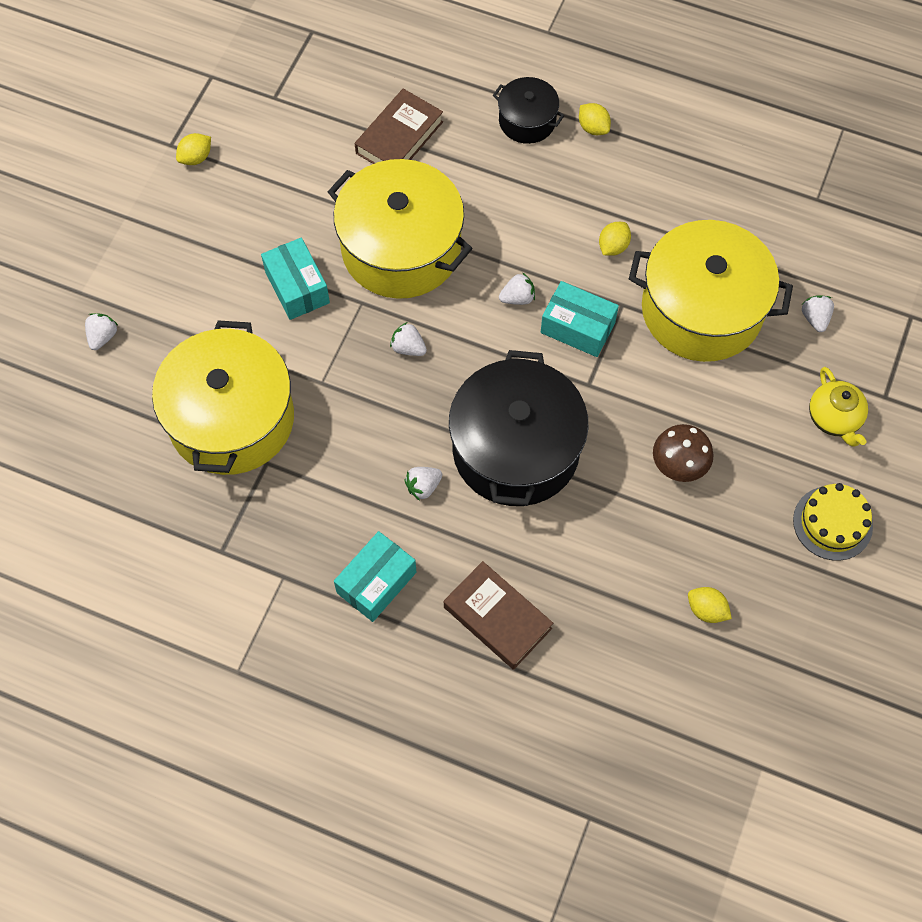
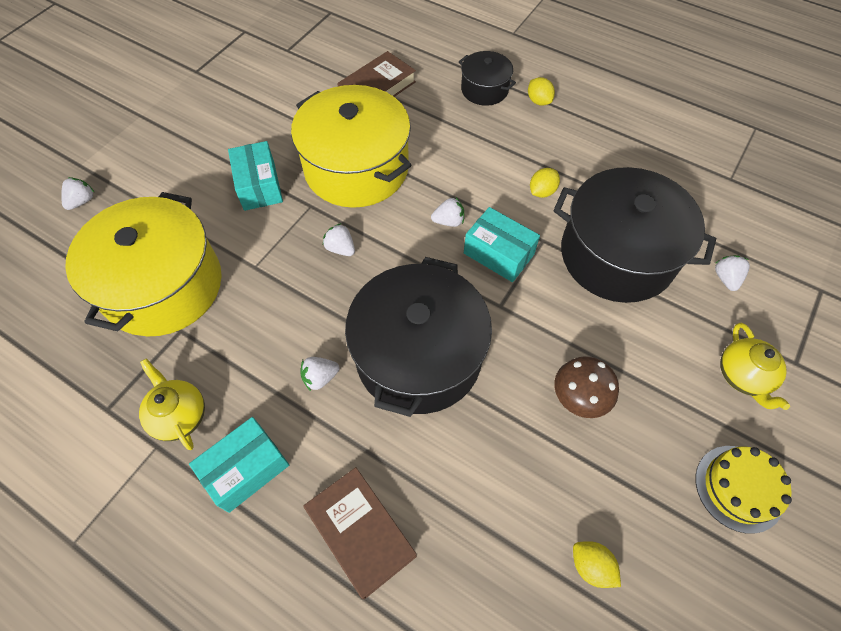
camera: 10 degrees right, 5 degrees down
(196, 158) = (212, 82): yellow lemon -> none
(296, 545) = (179, 415): none -> yellow teapot
(701, 310) = (617, 255): yellow pot -> black pot

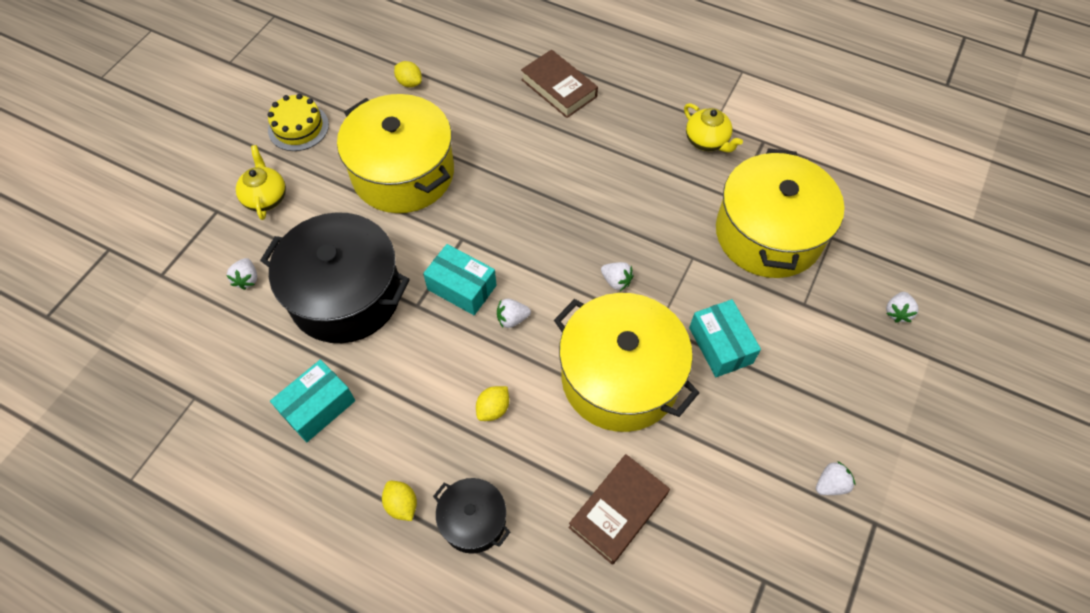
camera: 175 degrees right, 0 degrees up
(246, 469) = (645, 114): turquoise box -> turquoise box (318, 407)
(320, 377) = (608, 173): white strawberry -> white strawberry (830, 484)
(418, 355) = (531, 194): black pot -> none
(542, 192) = (412, 362): yellow lemon -> yellow lemon (493, 409)
(578, 398) = (403, 173): brown mushroom -> yellow pot

